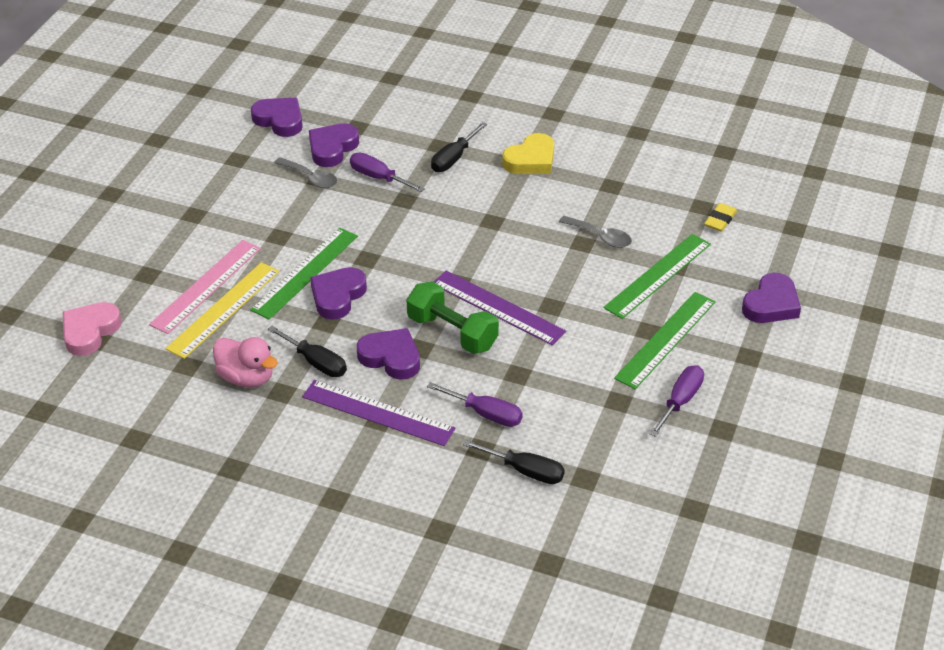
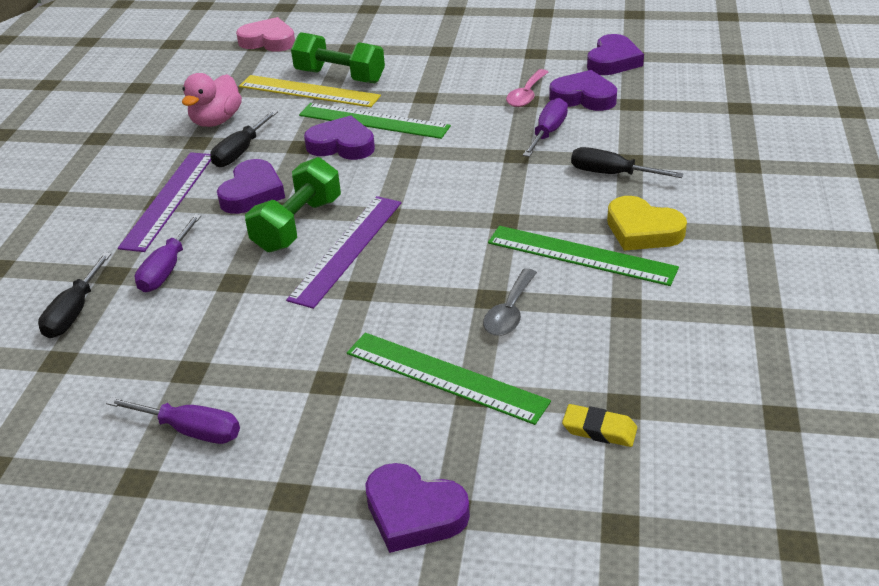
camera: 80 degrees right, 5 degrees down
(206, 286) = (340, 76): pink ruler -> green dumbbell
(311, 178) = (526, 95): grey spoon -> pink spoon
(665, 339) = (313, 401): green ruler -> green ruler (581, 255)

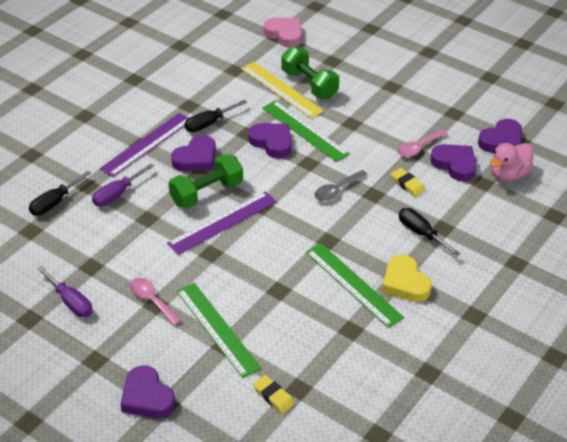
camera: 25 degrees right, 5 degrees up
(216, 121) = (210, 92): pink duck -> pink duck (508, 174)
(318, 379) = (151, 300): none -> pink spoon
(509, 312) = (282, 304): grey spoon -> grey spoon (336, 190)
(548, 132) = (407, 184): purple screwdriver -> yellow eraser

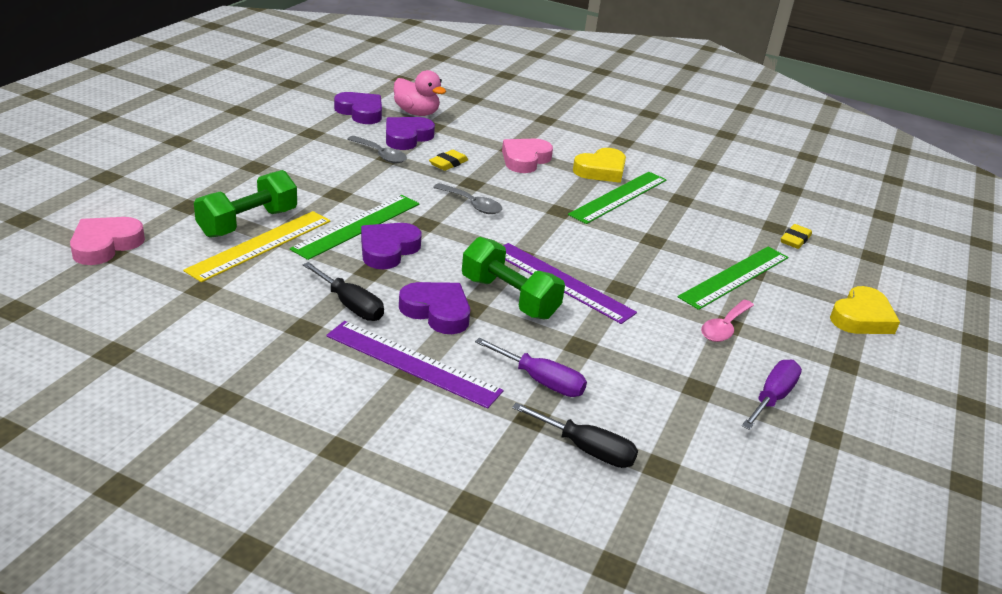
camera: 105 degrees left, 10 degrees down
(147, 397) = (861, 318): purple heart -> yellow heart
(418, 148) = (381, 155): pink spoon -> grey spoon
(421, 233) = (525, 159): black screwdriver -> pink heart

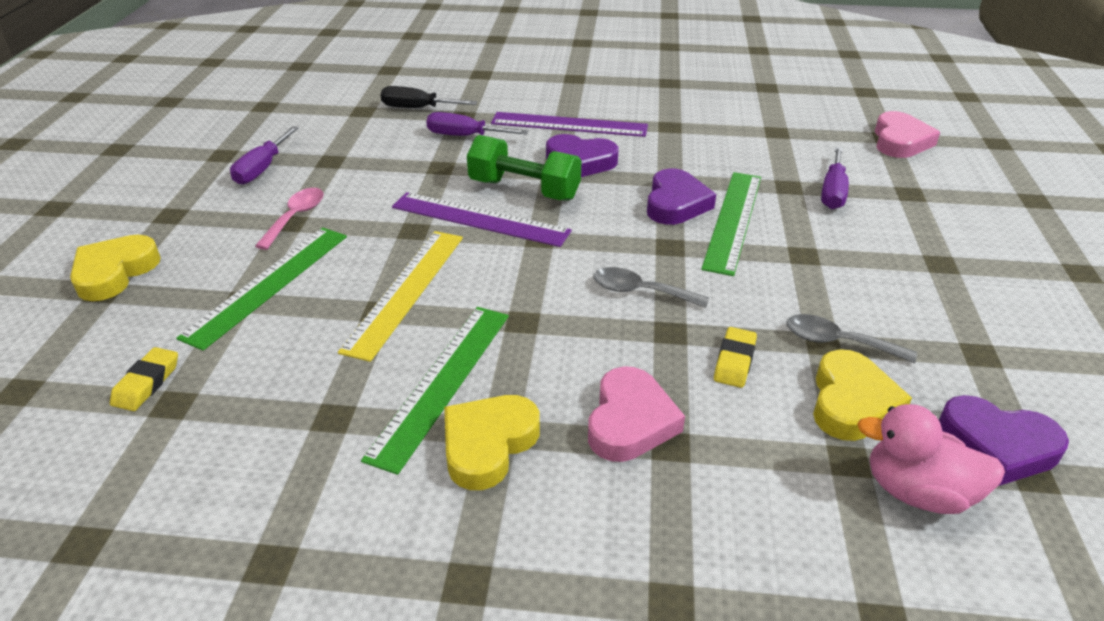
camera: 165 degrees right, 5 degrees up
(248, 223) = (832, 192): green dumbbell -> purple screwdriver
(260, 245) = (790, 175): yellow ruler -> yellow ruler (406, 291)
(350, 305) = (654, 149): black screwdriver -> none
(407, 137) = (851, 402): purple heart -> yellow heart

